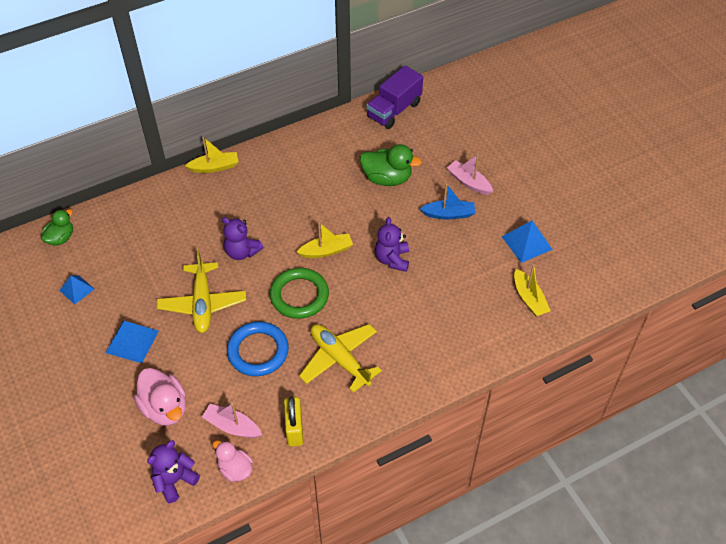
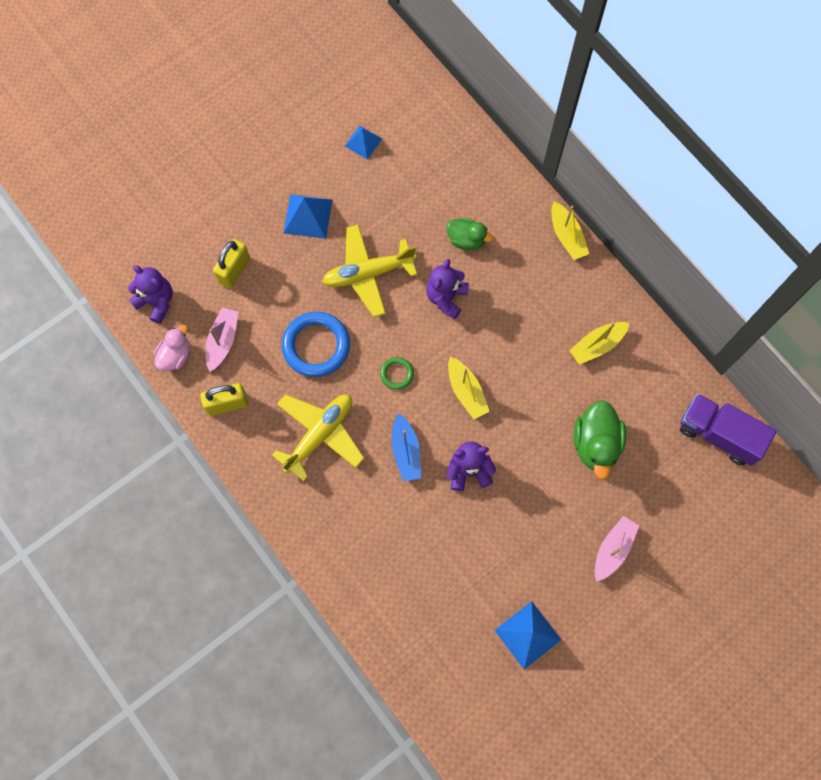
camera: 80 degrees right, 20 degrees up
(61, 238) = (428, 104): green duck -> green duck (466, 239)
(165, 408) = (234, 270): pink duck -> yellow padlock
(299, 295) = (397, 374): green ring -> green ring, size x0.49
(449, 214) = (553, 530): blue boat -> blue boat (406, 451)
(529, 298) = (441, 644): yellow boat -> yellow boat (597, 345)

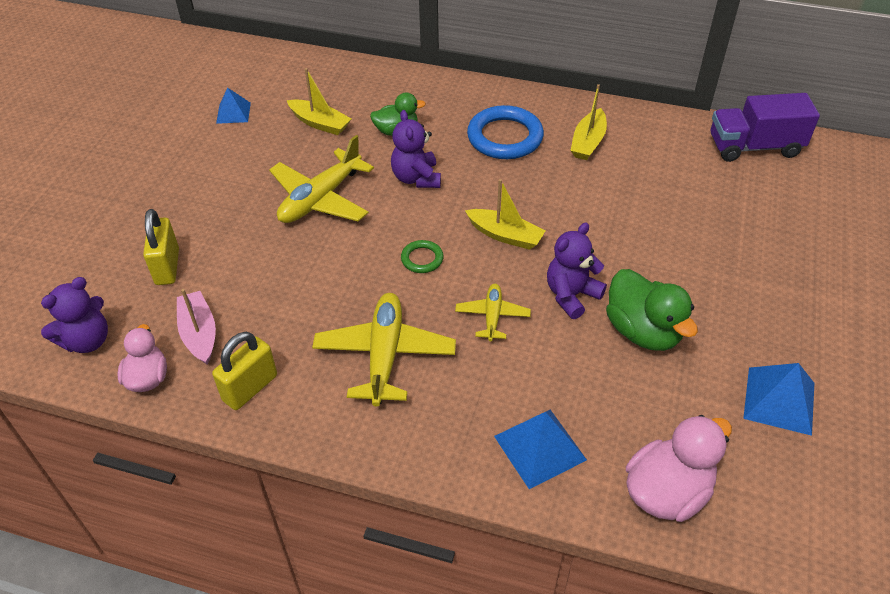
camera: 35 degrees left, 25 degrees down
(156, 301) = (87, 340): purple teddy bear -> purple teddy bear turned 135 degrees clockwise
(308, 216) = (218, 187): blue pyramid -> blue pyramid (540, 447)
(316, 346) = (314, 281): blue ring -> blue ring (505, 137)
(406, 451) = (492, 316): blue boat -> yellow plane
(408, 640) = (667, 492): none -> pink duck
(567, 236) = (485, 88): yellow boat -> yellow boat (320, 123)
(596, 444) = (664, 209): green duck -> green duck (643, 331)
(613, 549) = (771, 277): pink boat -> none

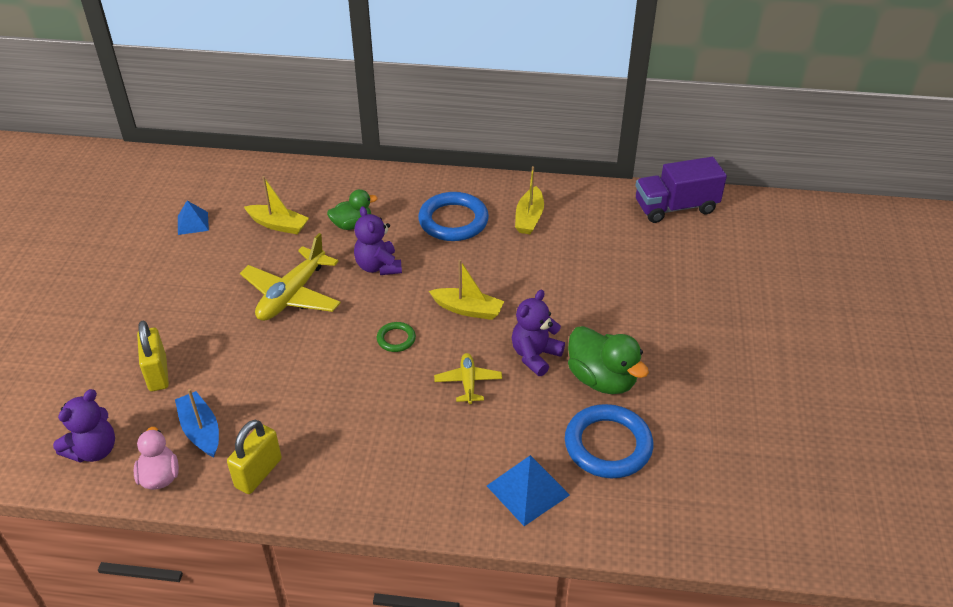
camera: 10 degrees left, 5 degrees down
(199, 333) = (201, 430): pink boat -> blue boat
(385, 355) = (377, 428): yellow plane -> none
(639, 408) = (608, 445): none -> blue ring
(667, 492) = (642, 512): pink duck -> none
(779, 400) = (724, 423): blue pyramid -> none

